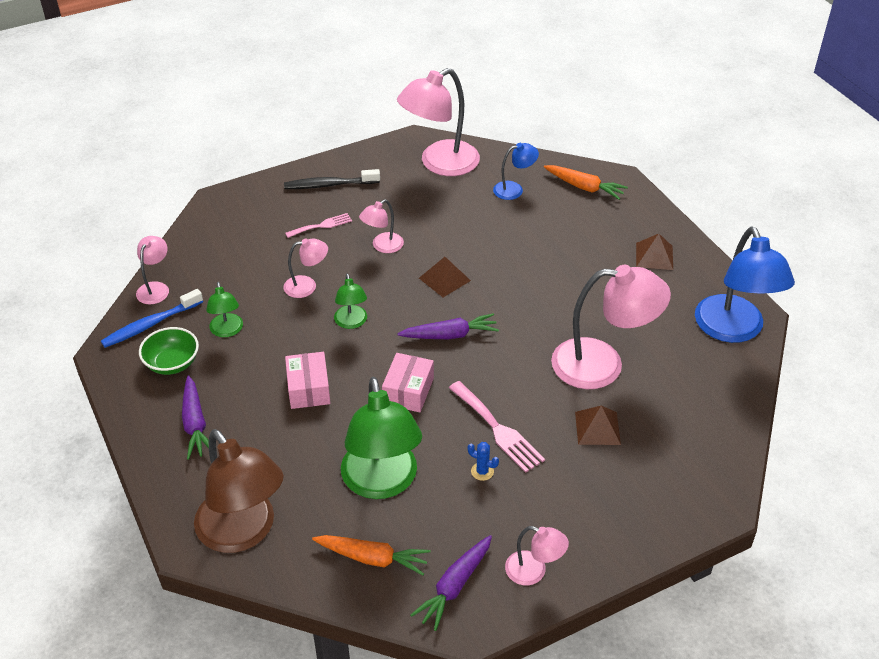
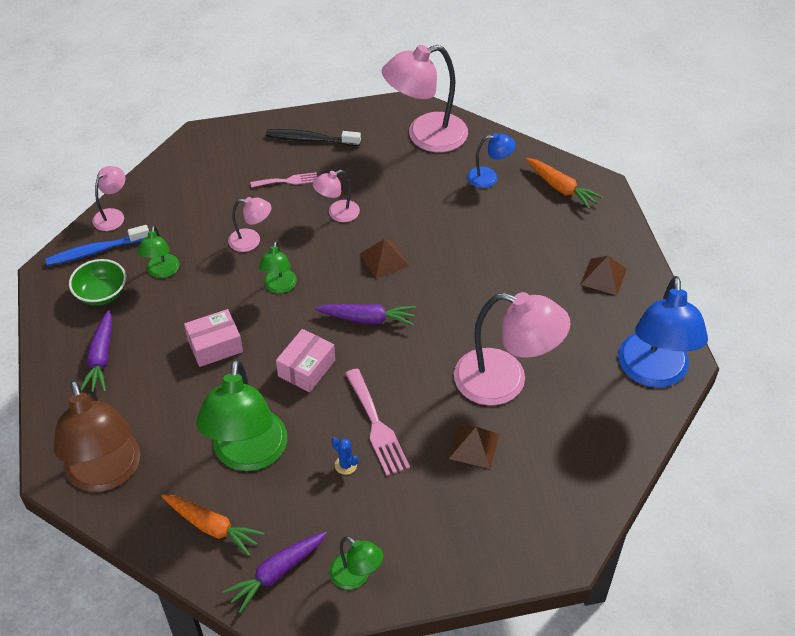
camera: 15 degrees right, 5 degrees up
(308, 389) = (215, 346): pink box -> pink box turned 60 degrees clockwise
(534, 571) = (356, 577): pink lamp -> green lamp

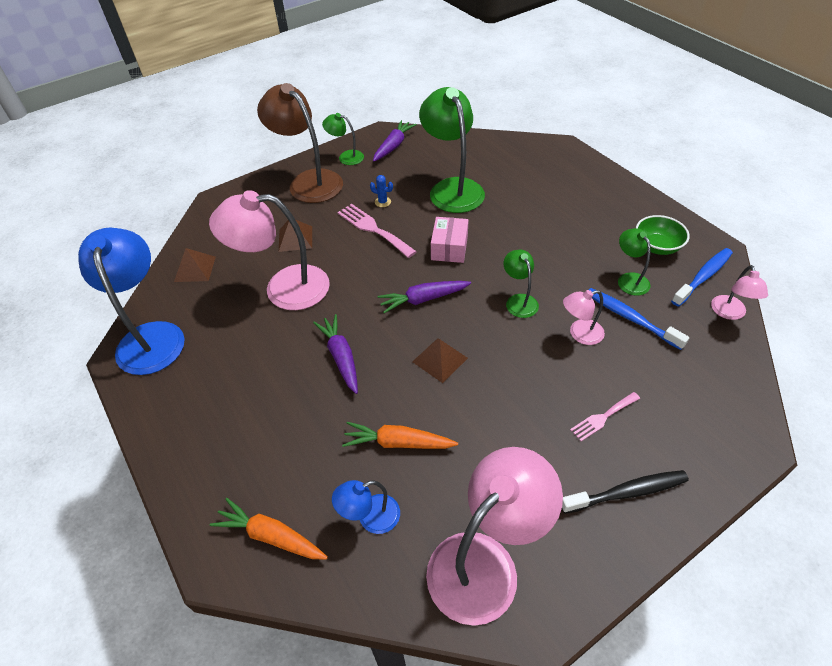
camera: 160 degrees right, 0 degrees up
(101, 358) = (605, 207): purple carrot -> purple carrot (341, 357)
(106, 474) = (532, 155): brown lamp -> brown lamp (309, 181)
(197, 239) = (630, 318): none -> blue toothbrush
(212, 527) = (446, 152): orange carrot -> orange carrot (398, 443)
(215, 346) = (531, 240): pink box -> none
(337, 213) = (519, 395): pink lamp -> none
(603, 276) = (204, 420): brown pyramid -> brown pyramid (195, 269)

